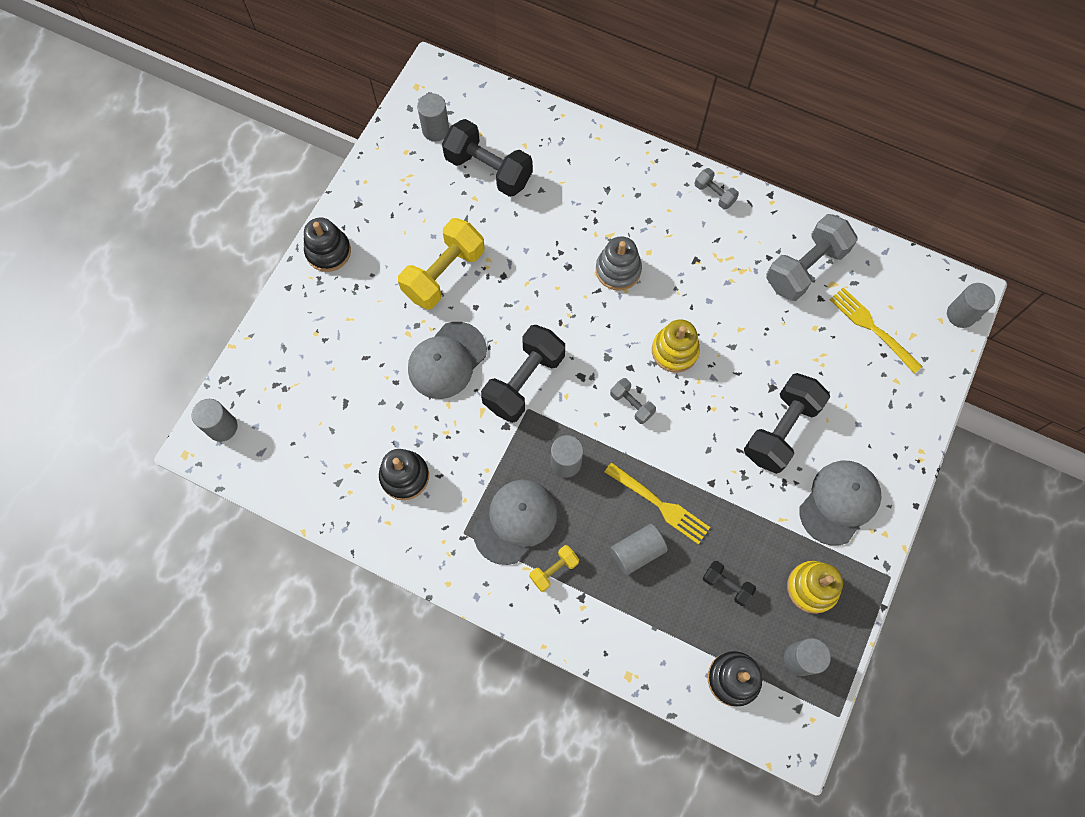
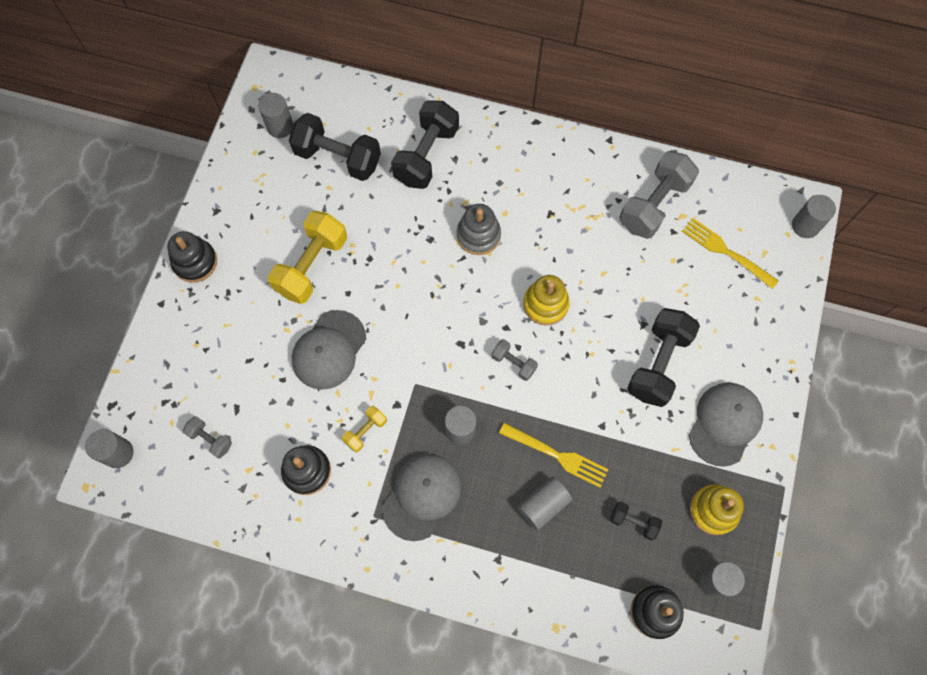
camera: 10 degrees left, 0 degrees up
(524, 381) = (407, 358): black dumbbell -> black dumbbell (426, 155)
(554, 570) = (467, 537): yellow dumbbell -> yellow dumbbell (365, 431)
(714, 194) = (557, 148): grey dumbbell -> grey dumbbell (210, 439)

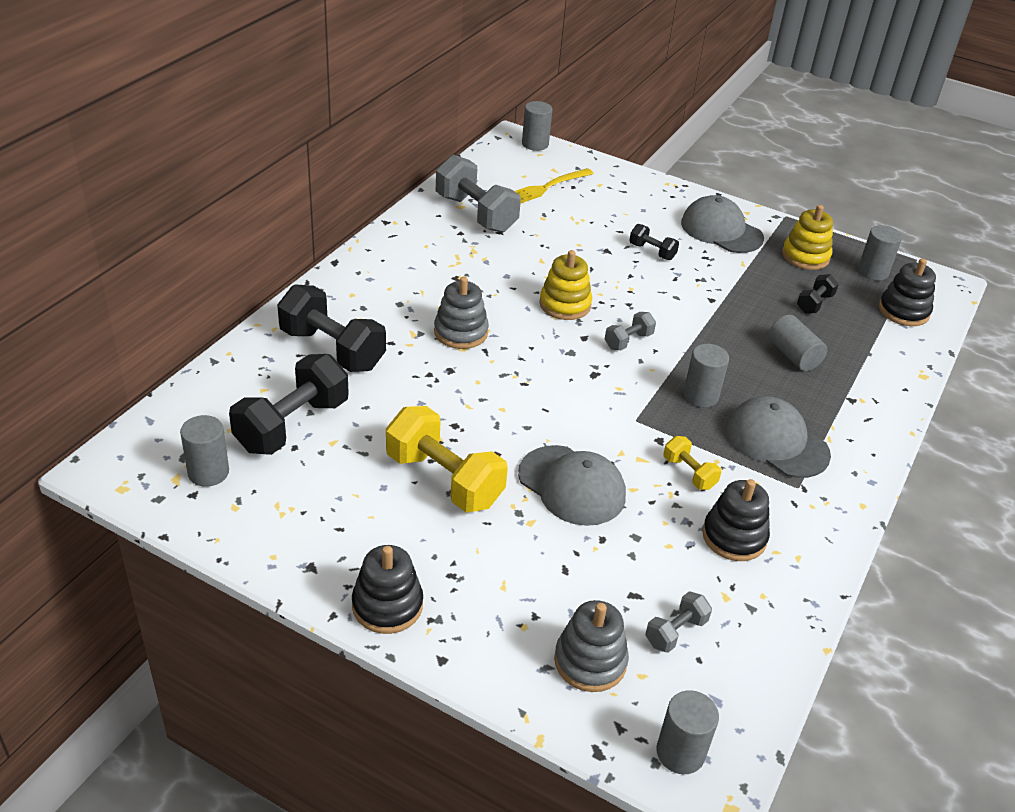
camera: 80 degrees left, 30 degrees down
(176, 389) = (590, 661): none -> grey stacking toy
(557, 455) = (740, 335): yellow fork -> none
(658, 363) = (652, 252): black dumbbell -> black dumbbell, size x0.49

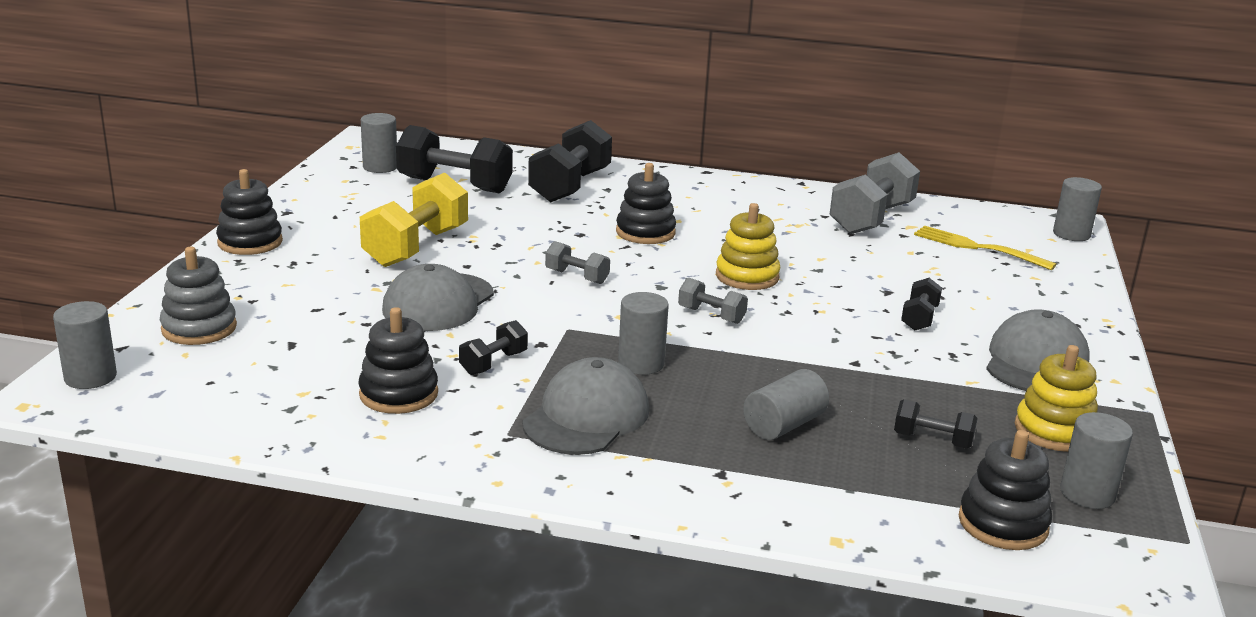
camera: 75 degrees right, 15 degrees down
(461, 332) = (645, 232): grey stacking toy -> black stacking toy
(675, 632) = (245, 367): grey dumbbell -> grey dumbbell (577, 277)
(689, 473) = (493, 363): yellow dumbbell -> black dumbbell

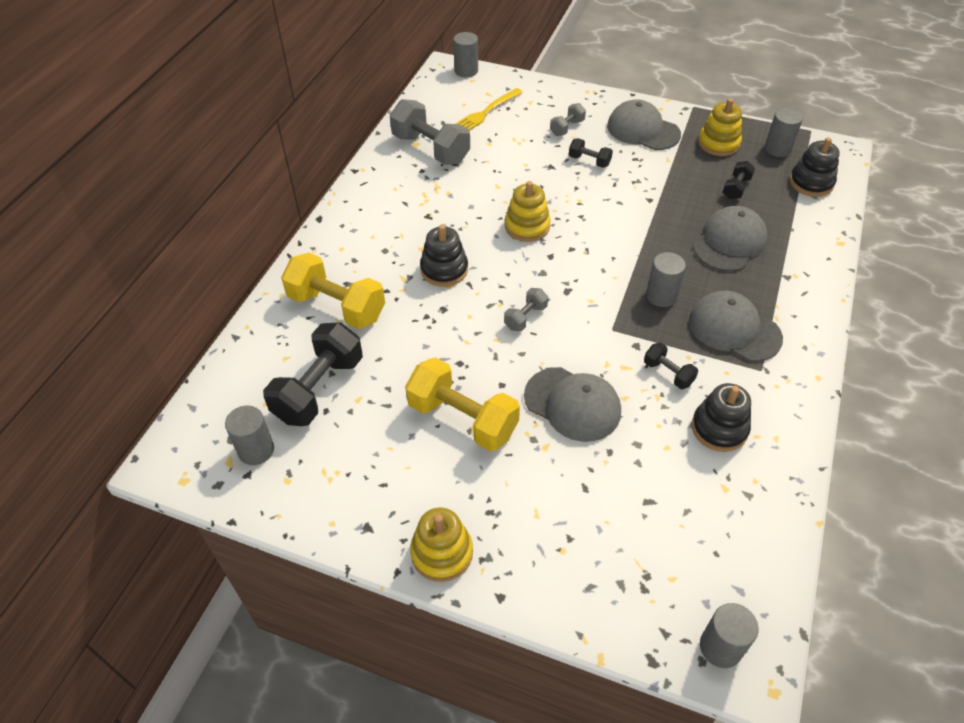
camera: 80 degrees left, 25 degrees up
(199, 328) = (626, 574): grey stacking toy -> none
(250, 242) = (442, 553): black stacking toy -> yellow stacking toy
(570, 186) = (337, 307): black dumbbell -> yellow dumbbell
(711, 315) = (588, 253): grey dumbbell -> grey dumbbell (567, 128)
(784, 425) = (729, 242): grey cylinder -> grey cap

